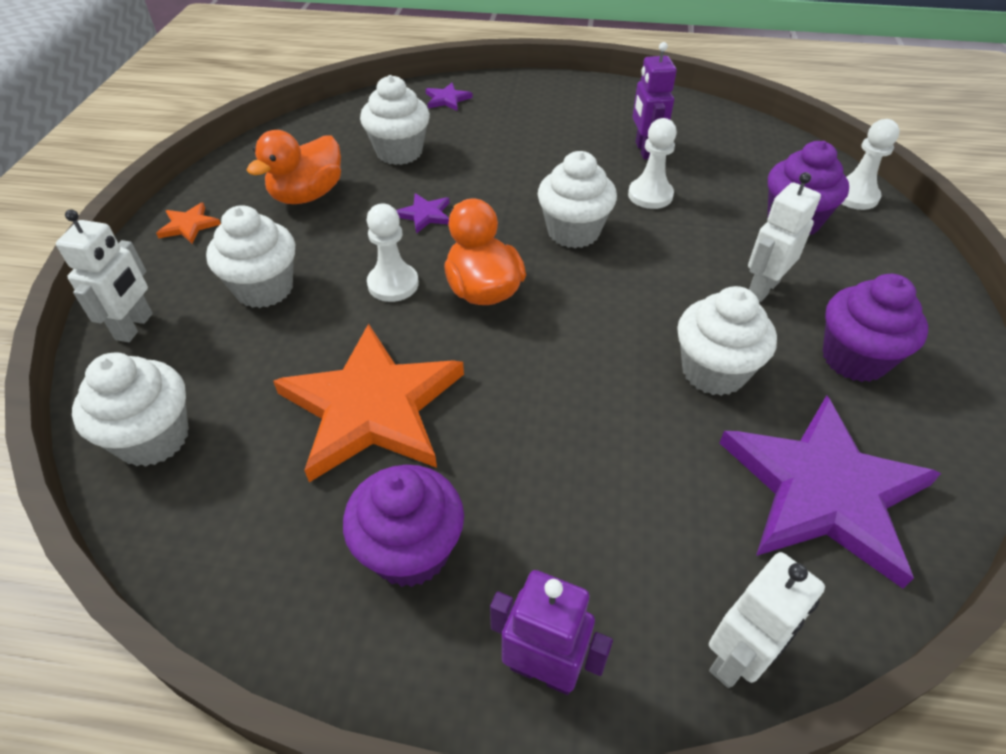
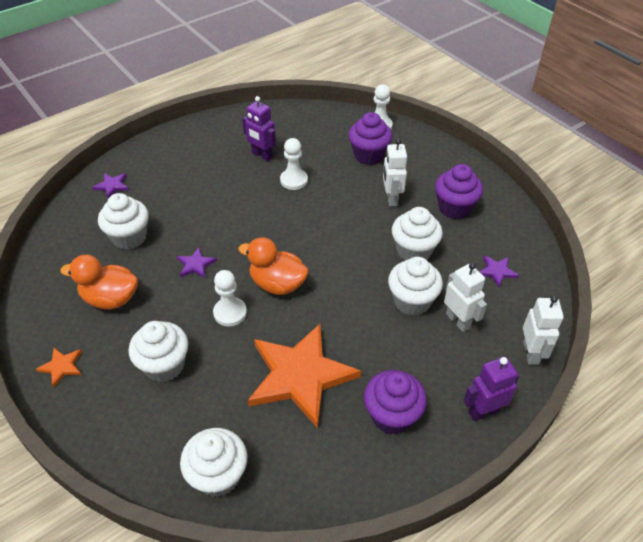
camera: 45 degrees left, 0 degrees up
(135, 326) = (120, 440): white robot -> white robot (458, 321)
(307, 195) = (111, 299): orange duck -> orange duck turned 105 degrees clockwise
(573, 232) = (282, 224): white cupcake -> white cupcake (412, 301)
(824, 490) = (497, 271): purple star -> purple star, size x0.40

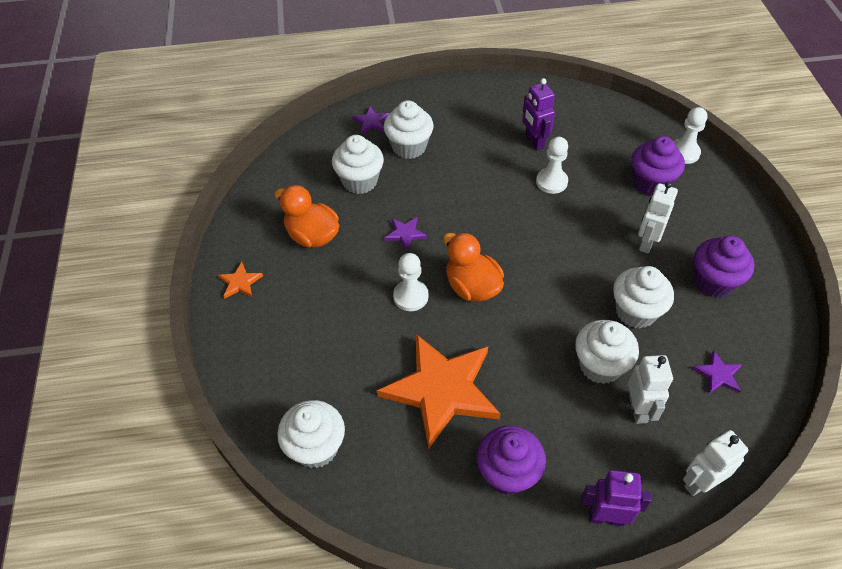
camera: 30 degrees right, 5 degrees up
(164, 365) = (325, 321): white cupcake -> white cupcake (409, 147)
(531, 353) = (700, 482): white robot -> white robot turned 150 degrees counterclockwise

